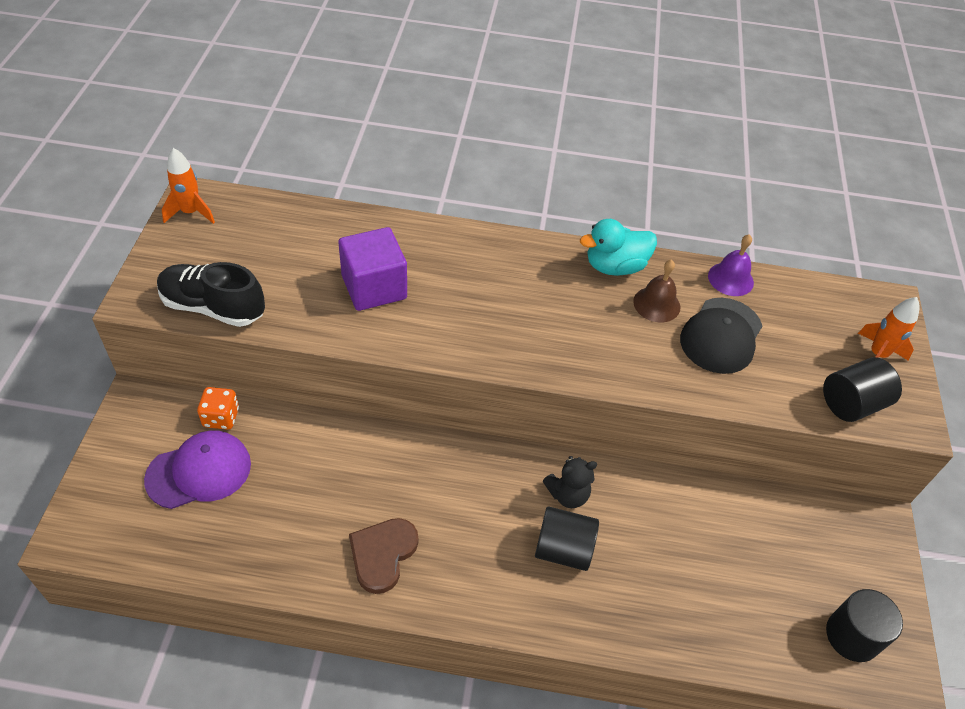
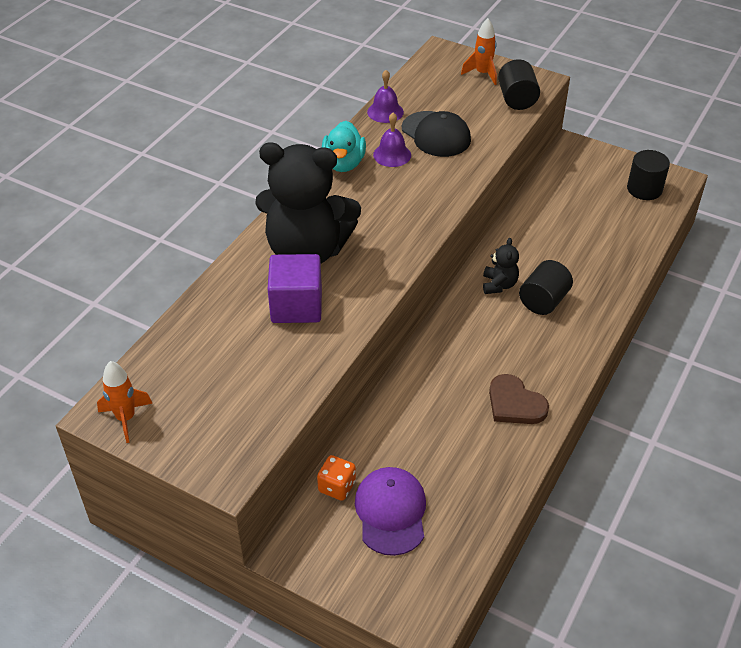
camera: 65 degrees left, 5 degrees down
(213, 307) = (267, 419): black shoe -> none
(458, 274) = (307, 251): none -> black teddy bear
(656, 304) = (392, 155): brown bell -> purple bell

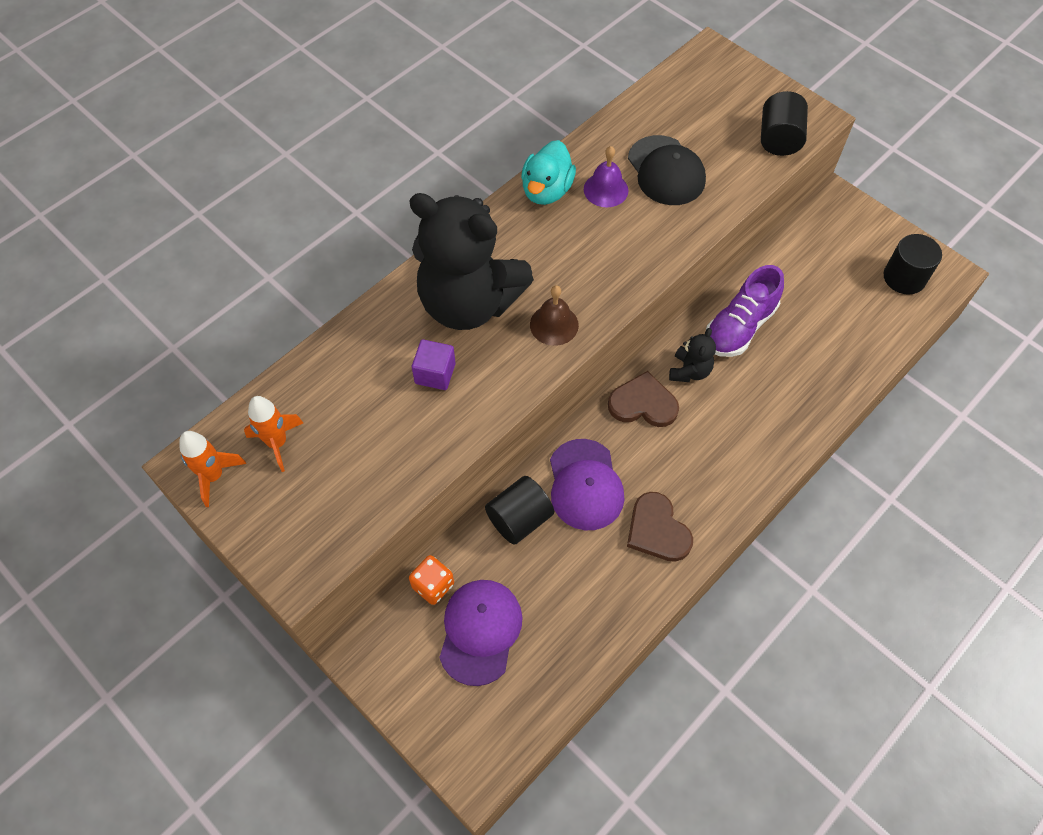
camera: 15 degrees right, 15 degrees up
(296, 306) = (435, 373): purple cube -> purple cube, size x0.60
(384, 253) = (554, 325): none -> brown bell
(385, 112) = (617, 127): purple bell -> none
(442, 383) = (585, 485): none -> purple cap
(469, 315) = (643, 403): none -> brown heart
(482, 74) = (749, 94): orange rocket -> orange rocket (277, 443)
(528, 246) = (739, 327): none -> purple shoe
(543, 301) = (733, 404): black cylinder -> black cylinder (519, 519)

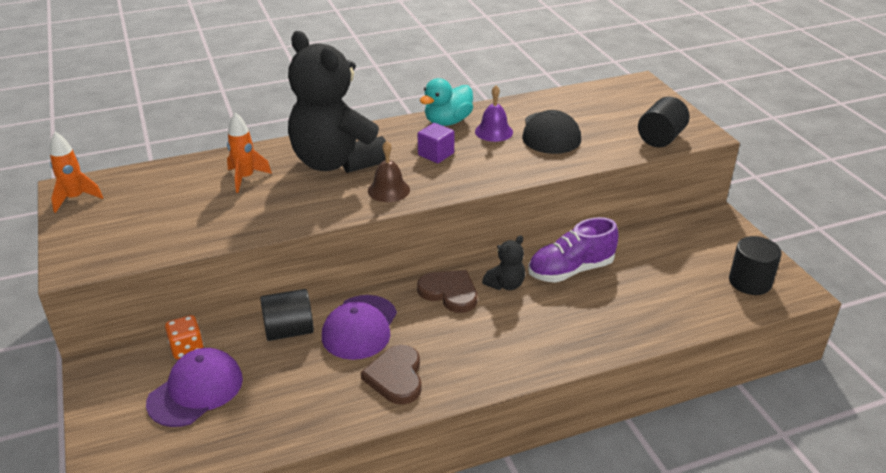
camera: 25 degrees right, 25 degrees down
(277, 443) = (133, 194): orange rocket -> orange rocket (245, 178)
(435, 373) = (276, 191): purple cube -> purple cube (436, 154)

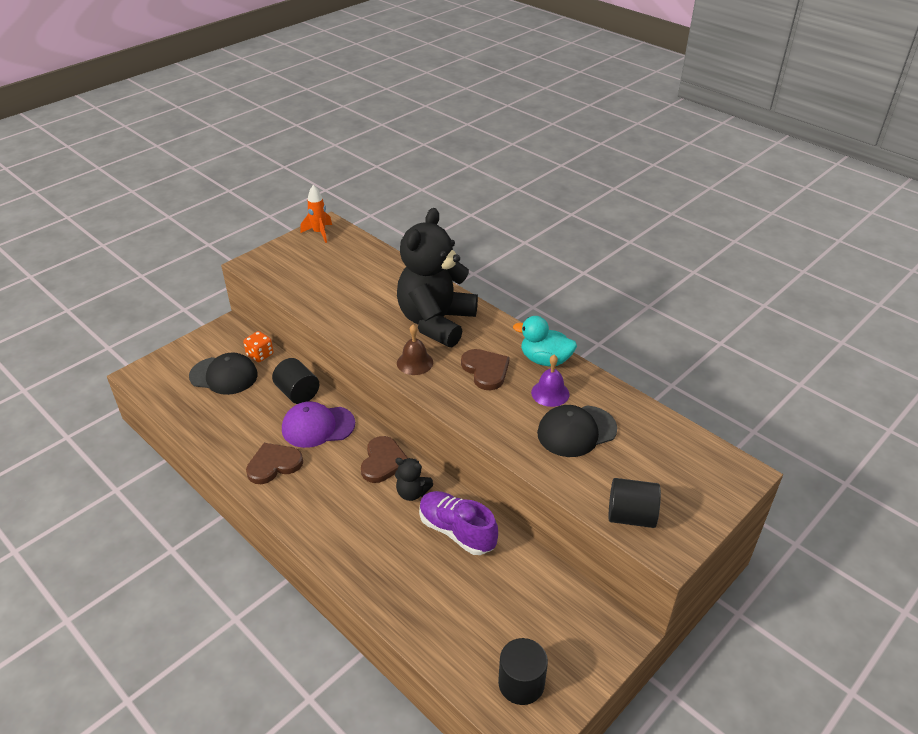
camera: 65 degrees right, 5 degrees up
(195, 390) = (224, 375): purple cap -> black cap
(245, 178) = (386, 289): orange rocket -> none
(436, 154) = (485, 370): purple cube -> brown heart

